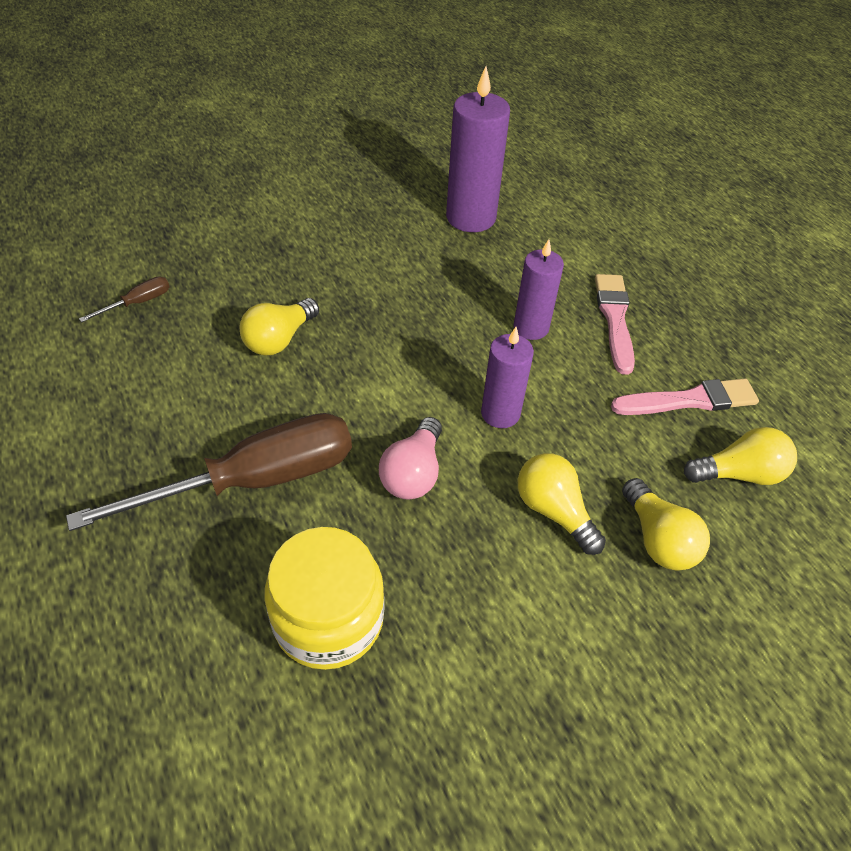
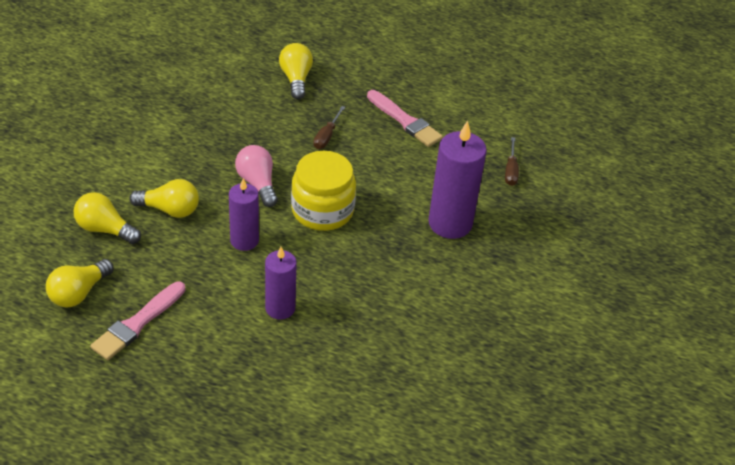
camera: 135 degrees right, 5 degrees down
(254, 480) = (327, 136): brown screwdriver -> brown screwdriver, size x0.41
(279, 339) = (411, 201): yellow light bulb -> yellow light bulb (296, 79)
(328, 619) = (230, 113): yellow jar -> yellow jar (322, 210)
(471, 217) = (417, 375): purple candle -> purple candle (450, 223)
(614, 319) = (231, 354): pink brush -> pink brush (405, 121)

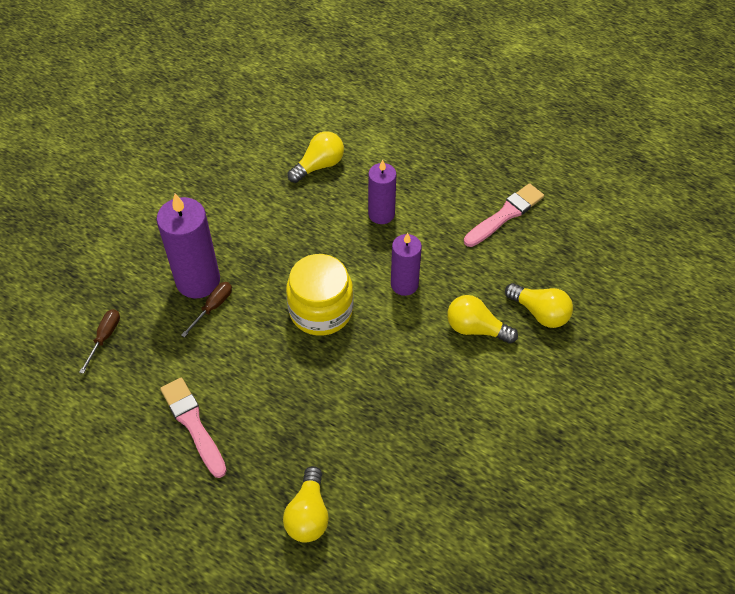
camera: 165 degrees left, 10 degrees up
(78, 293) = (558, 248): yellow light bulb -> yellow light bulb (319, 165)
(257, 183) = (382, 351): pink light bulb -> none
(327, 136) = (292, 410): brown screwdriver -> brown screwdriver (213, 307)

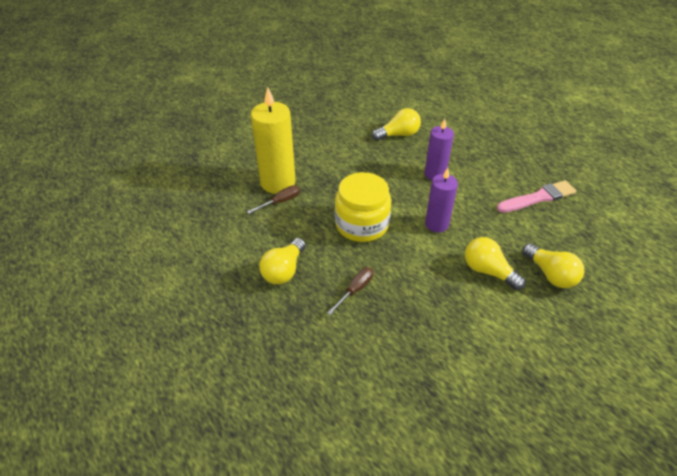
camera: 20 degrees right, 10 degrees down
(104, 337) = (193, 201): brown screwdriver -> brown screwdriver (355, 290)
(193, 424) = (226, 275): pink brush -> none
(198, 280) = (278, 182): purple candle -> yellow candle
(308, 514) = (286, 374): yellow light bulb -> yellow light bulb (284, 270)

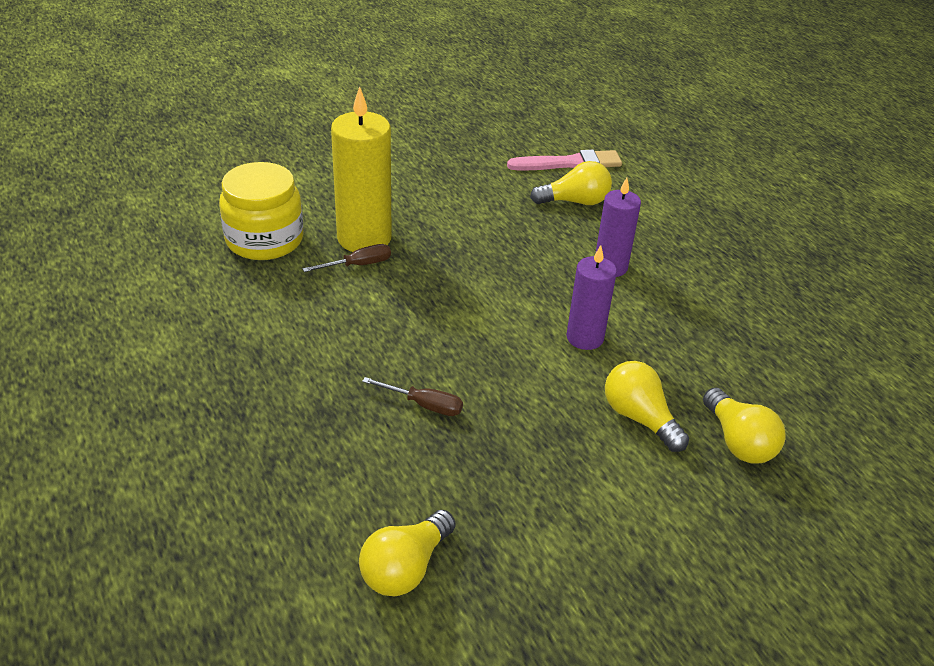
camera: 10 degrees right, 5 degrees down
(284, 270) = (328, 359): yellow light bulb -> yellow light bulb (405, 568)
(355, 290) = (424, 405): brown screwdriver -> brown screwdriver turned 60 degrees clockwise
(362, 224) = (468, 318): yellow jar -> yellow jar (264, 240)
(538, 198) = (764, 329): pink brush -> pink brush (569, 163)

